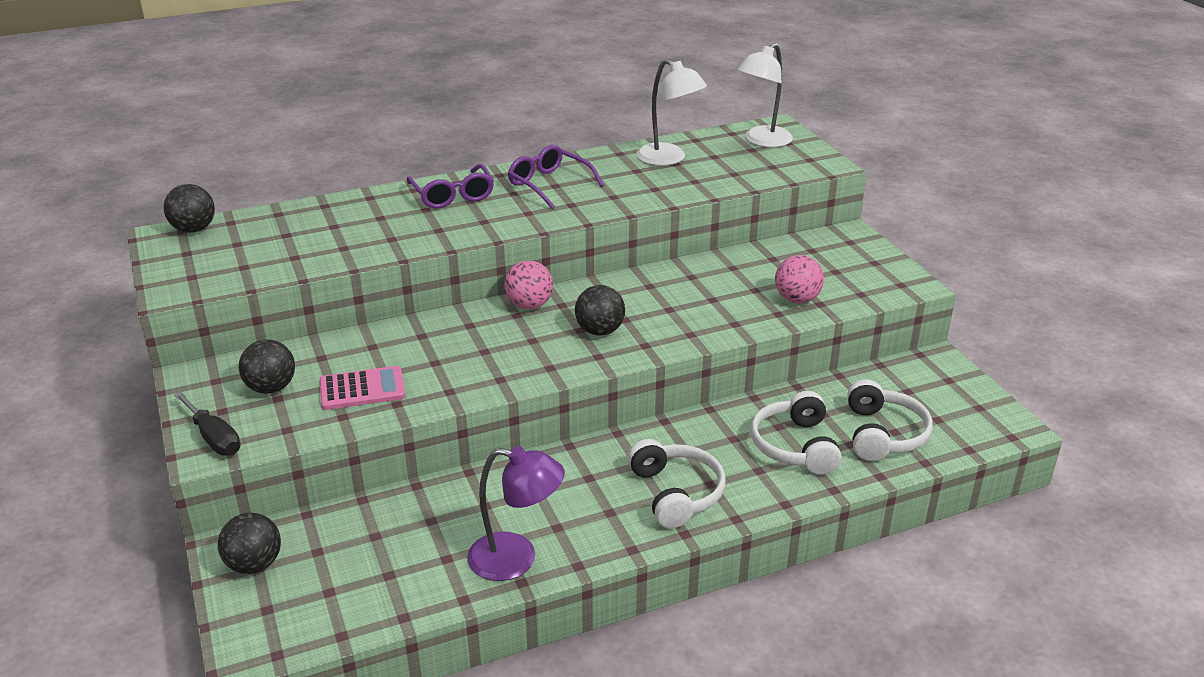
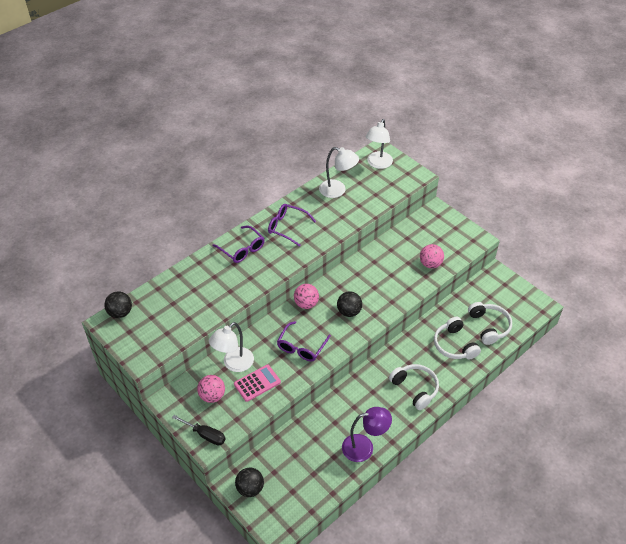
camera: 20 degrees left, 15 degrees up
(271, 388) = (212, 396): black ball -> pink ball
(343, 355) = (234, 364): none -> white lamp
(479, 359) = (301, 347): none -> purple glasses

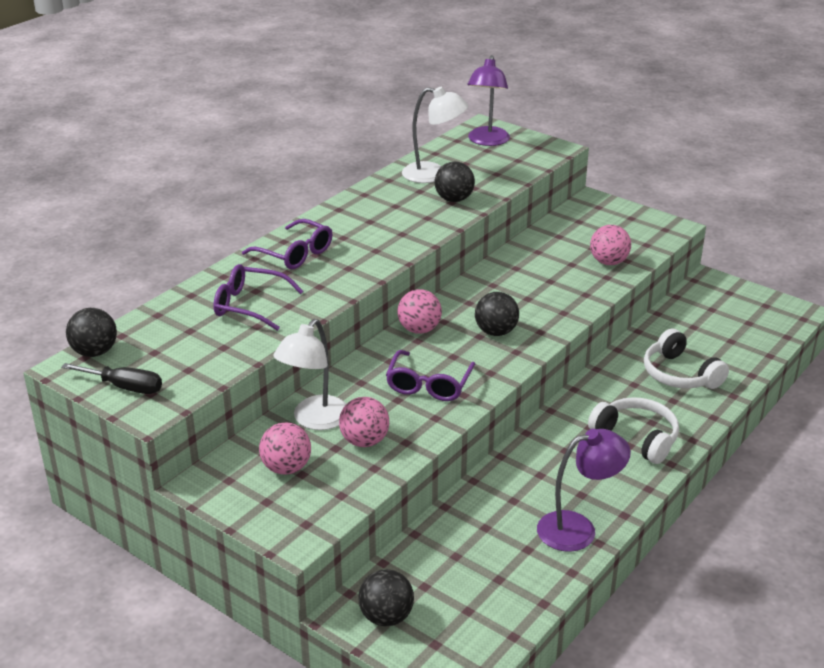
camera: 10 degrees left, 15 degrees down
(205, 435) = (288, 525): black screwdriver -> black screwdriver (124, 387)
(257, 383) = (364, 441): pink calculator -> pink ball
(287, 227) = (364, 222): purple glasses -> purple glasses (250, 305)
(344, 214) = (454, 199): none -> black ball
(378, 164) = (487, 141): white lamp -> purple lamp
(489, 326) = (726, 345): white headphones -> none

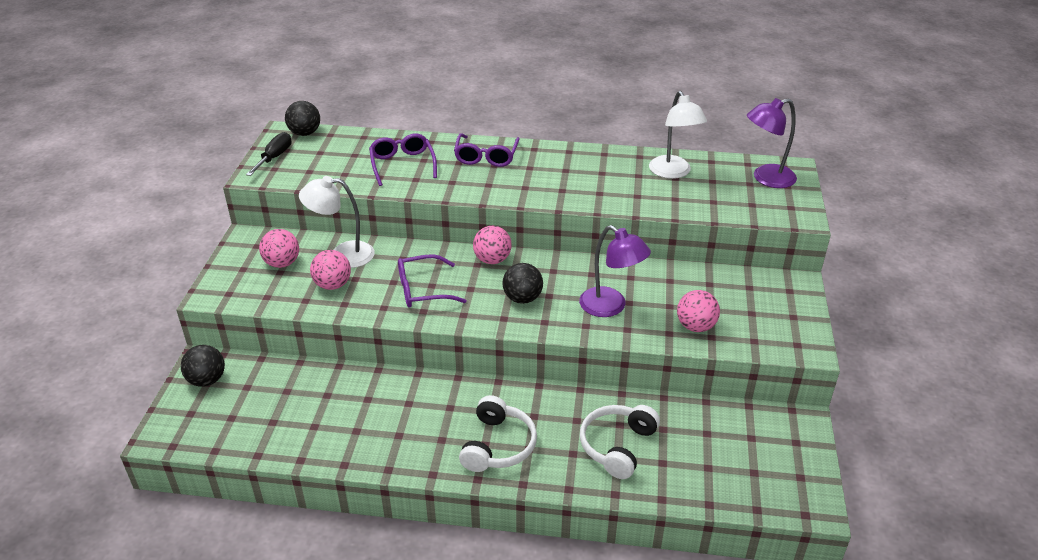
camera: 60 degrees right, 5 degrees up
(124, 387) = (274, 157): black screwdriver -> black screwdriver turned 150 degrees counterclockwise
(454, 199) = (643, 195): black ball -> none
(578, 528) = (354, 446): purple lamp -> purple lamp (610, 307)

